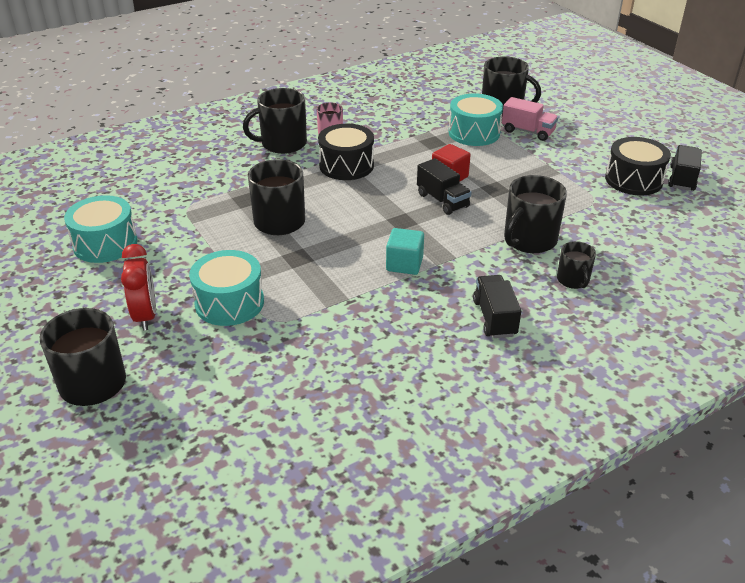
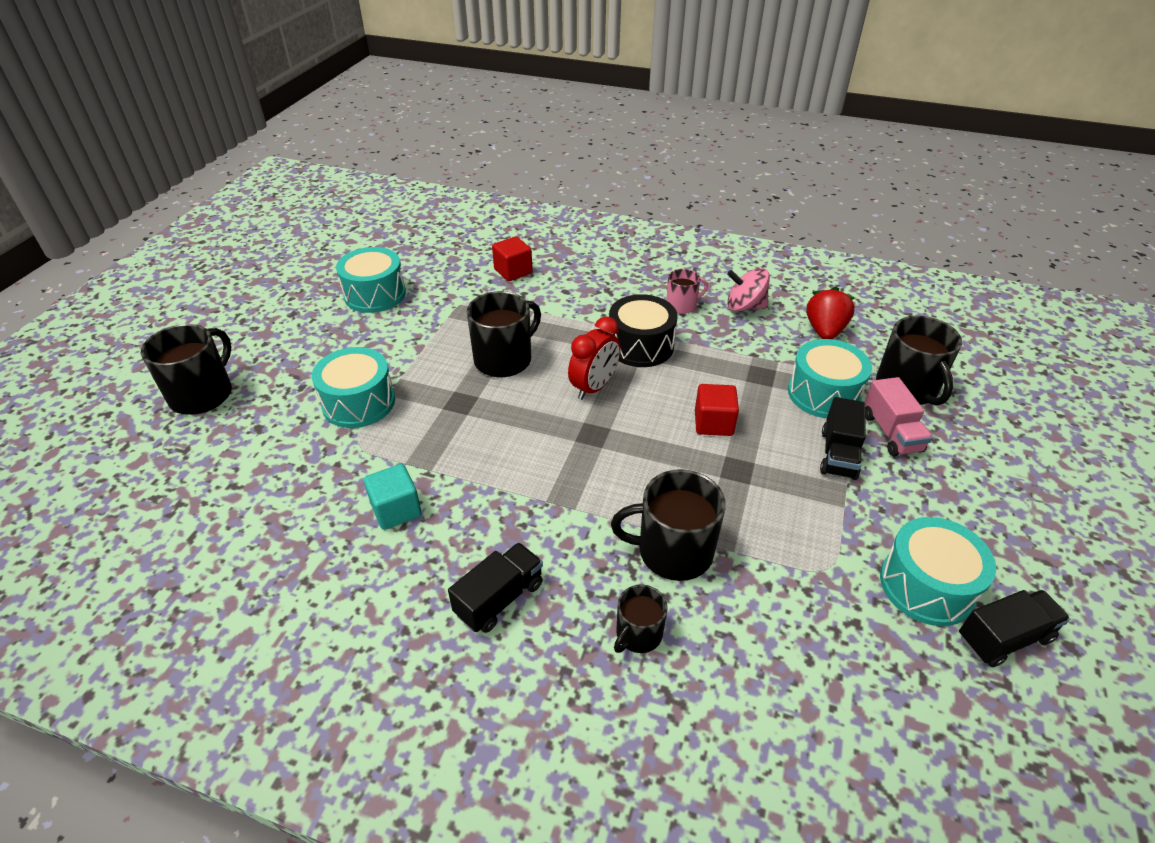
camera: 50 degrees right, 5 degrees up
(146, 316) = (302, 370): red clock -> red clock (594, 387)
(186, 173) = (513, 271): none -> red cube
(282, 144) = (624, 290): black mug -> none
(366, 115) = (745, 306): none -> pink spinning top
(404, 264) = (523, 477): turquoise cube -> turquoise cube (396, 510)
(425, 104) = (824, 331): none -> red strawberry
(442, 200) = (664, 442): black truck -> black truck (838, 454)
(633, 180) = (926, 585): black drum -> turquoise drum

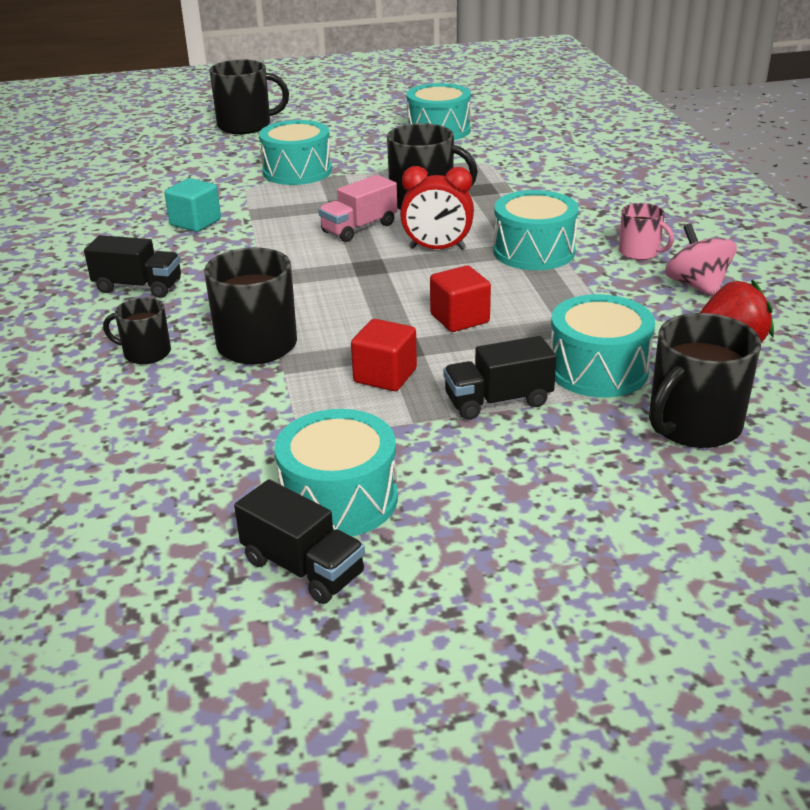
camera: 60 degrees right, 10 degrees down
(513, 271) = (561, 165): red cube -> red cube (385, 376)
(640, 346) = (534, 251): black drum -> turquoise drum
(891, 432) = (583, 429): pink truck -> pink truck (359, 228)

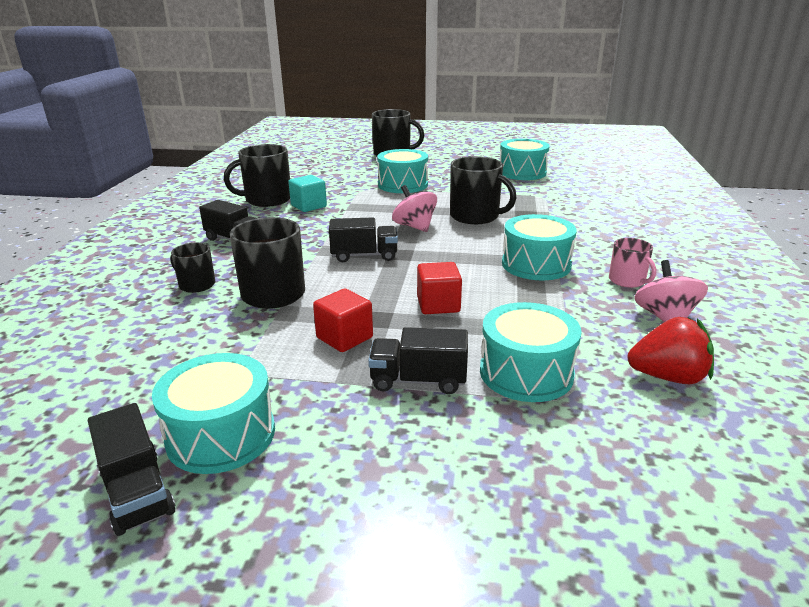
camera: 20 degrees right, 5 degrees down
(327, 277) = (364, 256): none -> black truck
(359, 228) = (414, 227): pink truck -> pink spinning top
(437, 249) = (460, 250): red clock -> none
(692, 425) = (585, 449): black mug -> black mug (267, 200)

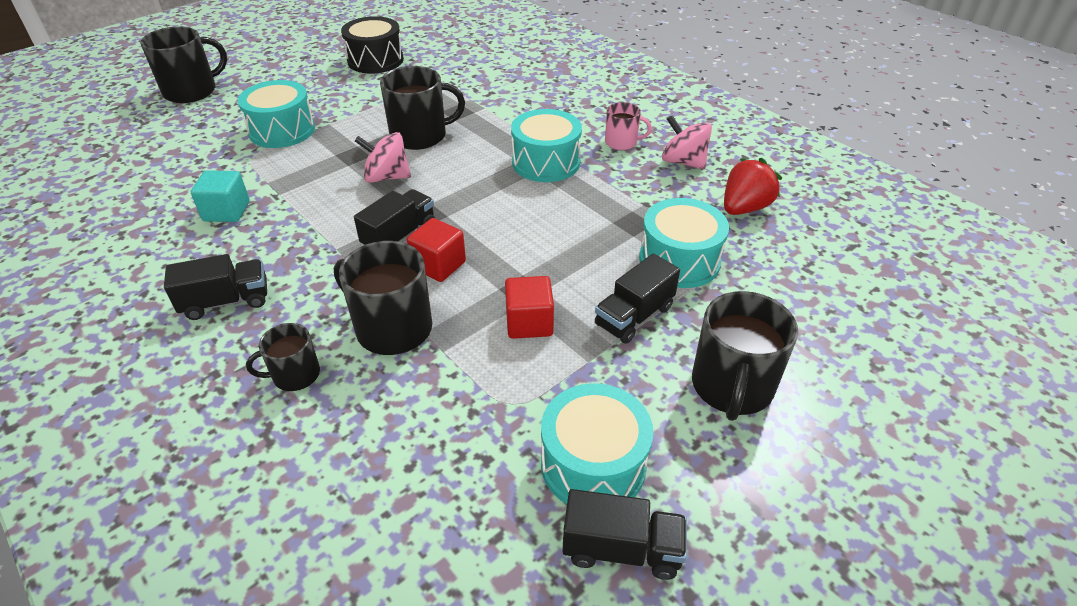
camera: 50 degrees left, 15 degrees up
(267, 200) = (153, 230): black mug -> black mug (732, 387)
(438, 305) = (542, 245): red cube -> red cube (438, 265)
(522, 172) = (375, 60): turquoise drum -> black drum

